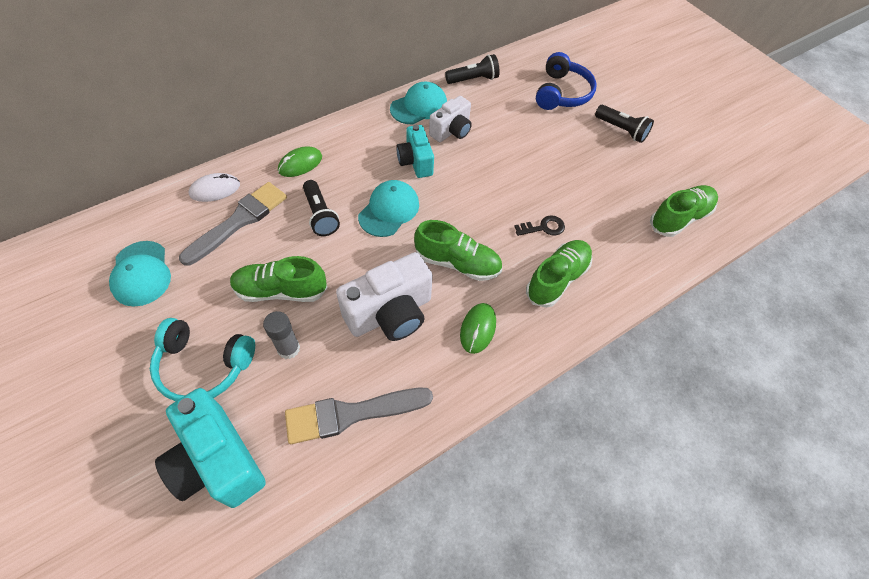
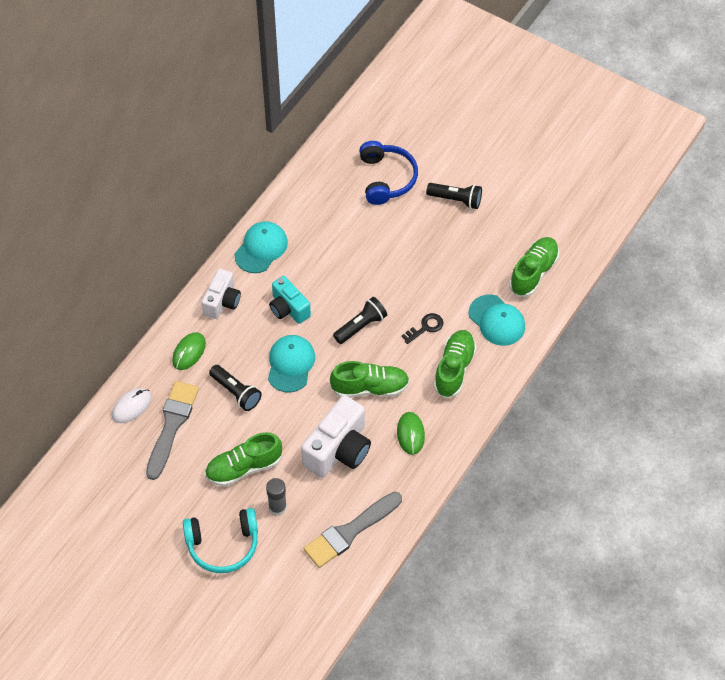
camera: 20 degrees left, 0 degrees up
(141, 273) = (124, 500): turquoise cap -> turquoise cap (497, 320)
(218, 461) = (276, 598): turquoise camera -> none
(451, 131) = (304, 263): white camera -> white camera (222, 302)
(473, 79) = (296, 196): black flashlight -> black flashlight (361, 326)

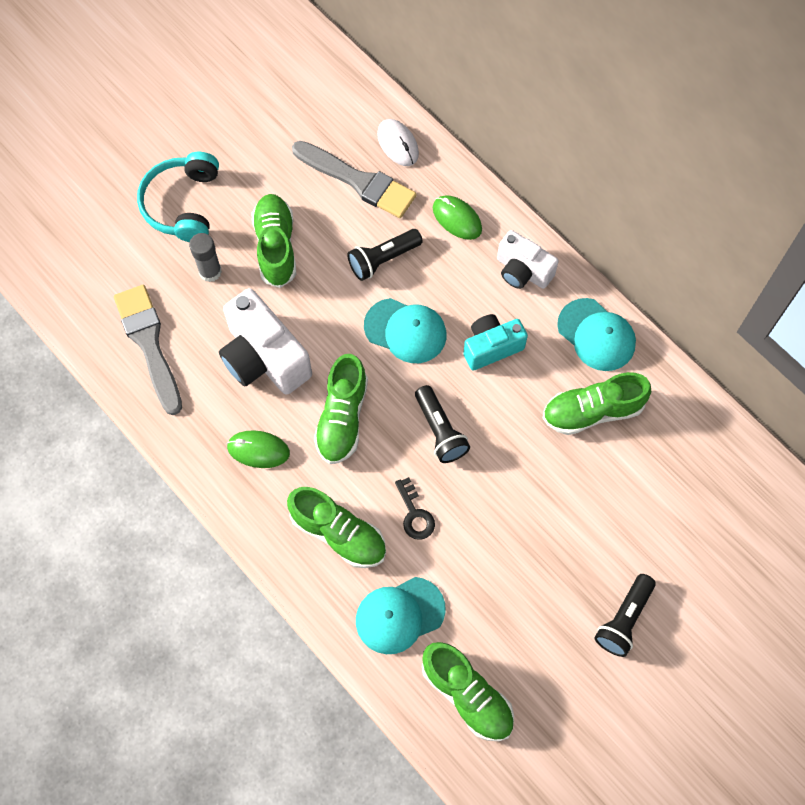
camera: 105 degrees right, 10 degrees up
(319, 241) = (592, 411): none -> green shoe
(386, 178) = (683, 529): blue headphones -> none

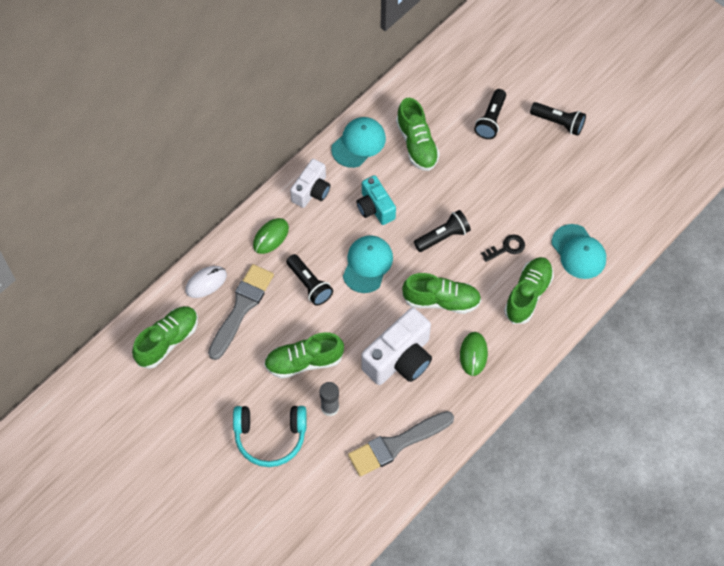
camera: 95 degrees left, 5 degrees down
(467, 695) = (623, 208): green shoe -> green shoe (168, 341)
(631, 519) = (491, 120): none -> black flashlight

